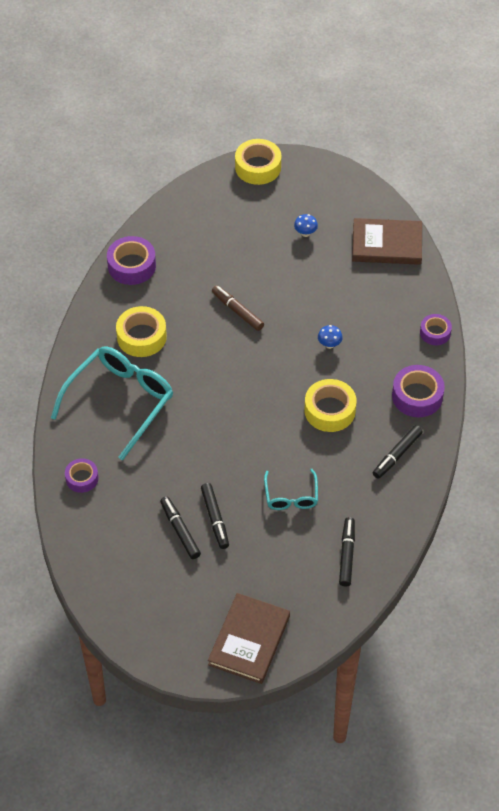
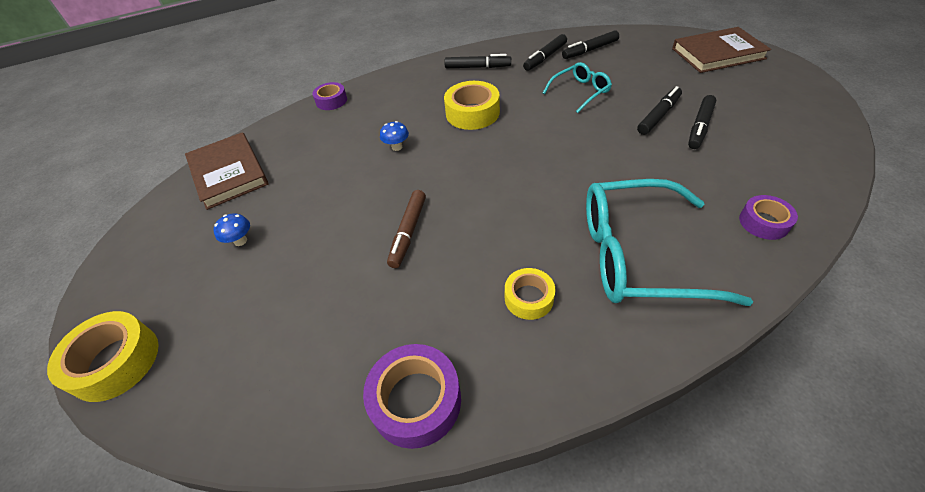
camera: 120 degrees left, 5 degrees down
(141, 337) = (529, 298): yellow tape -> yellow tape, size x0.62
(366, 513) = (545, 57): none -> black marker
(417, 396) = (410, 82): purple tape -> none

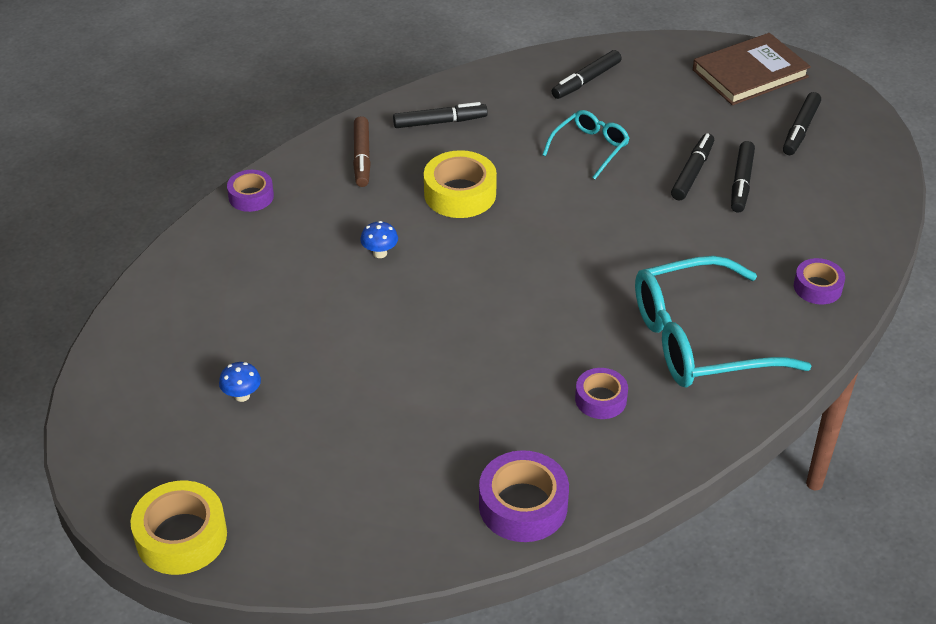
camera: 20 degrees left, 5 degrees down
(229, 173) = (166, 317): brown book -> none
(408, 232) = (444, 354): brown marker -> brown marker (362, 157)
(529, 298) = (600, 399): yellow tape -> purple tape
(545, 57) = (528, 98): black marker -> black marker (800, 130)

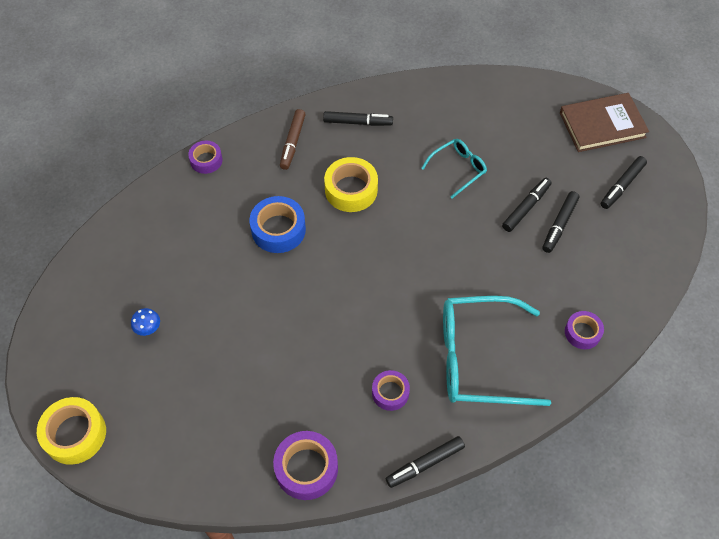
camera: 15 degrees right, 15 degrees up
(380, 253) = (278, 229): blue mushroom -> blue tape
(586, 81) = (476, 106): black marker -> black marker (425, 464)

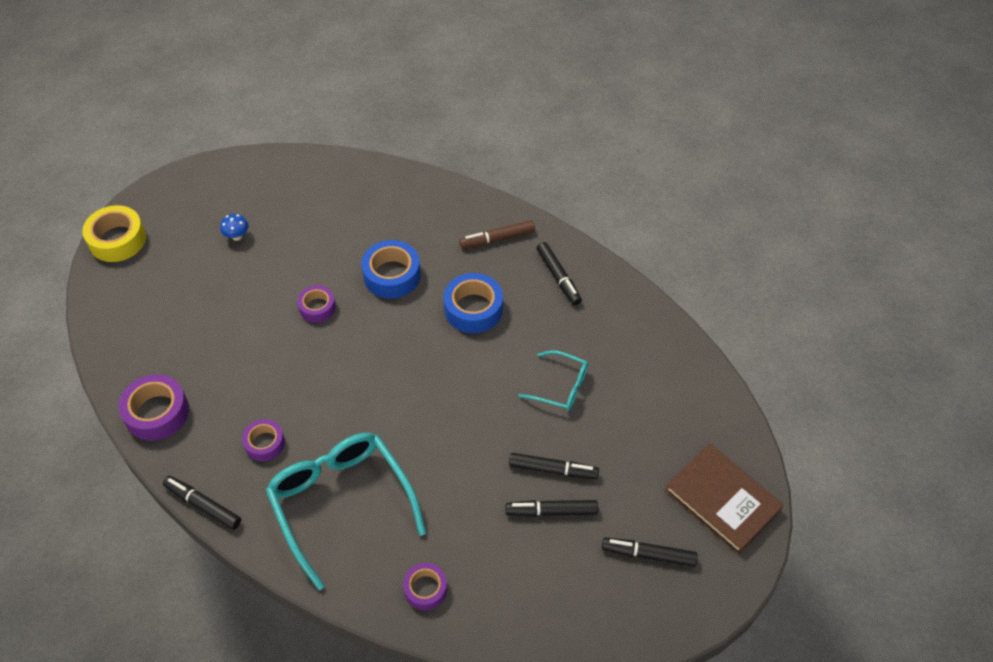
camera: 60 degrees right, 5 degrees down
(206, 160) = (433, 188): purple tape -> purple tape (317, 307)
(351, 190) = (473, 309): yellow tape -> blue tape

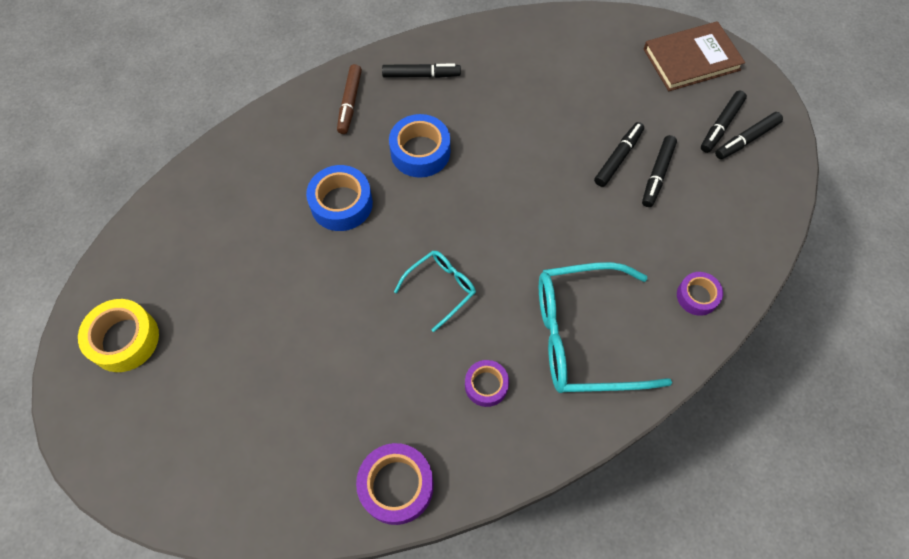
camera: 65 degrees left, 10 degrees up
(117, 240) = (118, 468): yellow tape -> yellow tape (124, 339)
(203, 505) = (534, 468): black marker -> black marker (746, 140)
(237, 236) = (198, 332): blue mushroom -> none
(317, 307) = (343, 283): purple tape -> none
(560, 386) = (538, 120): turquoise glasses -> turquoise glasses (440, 289)

